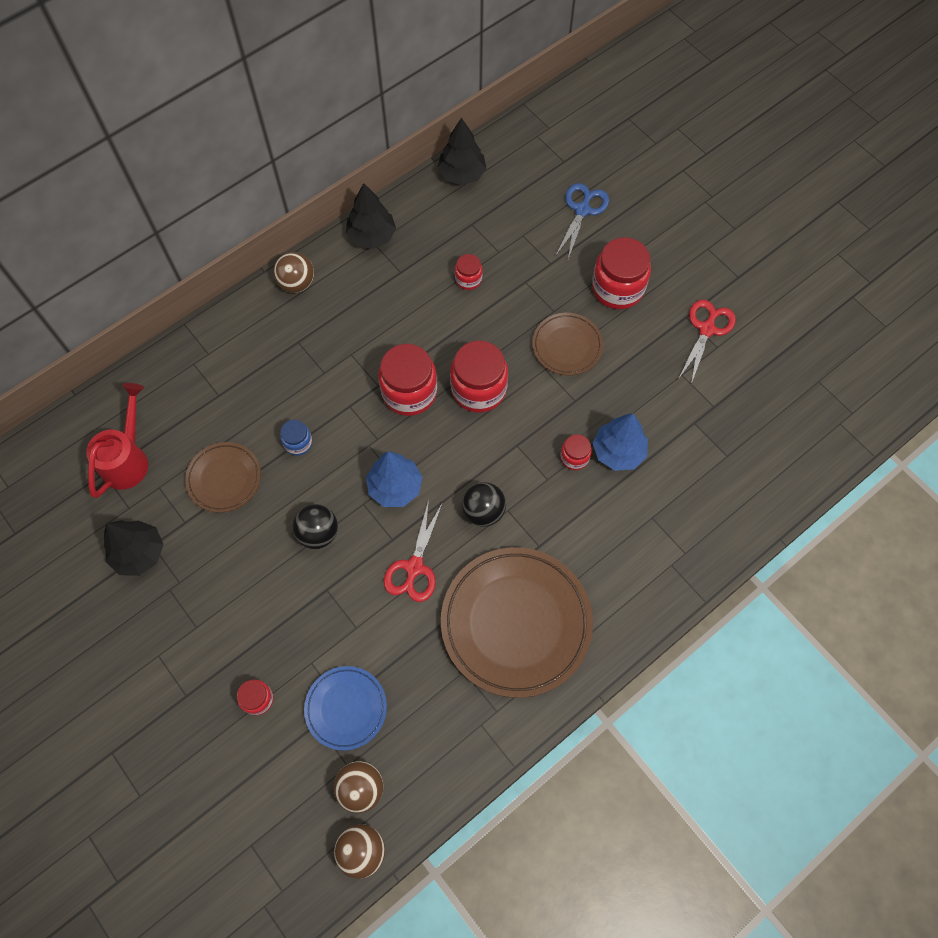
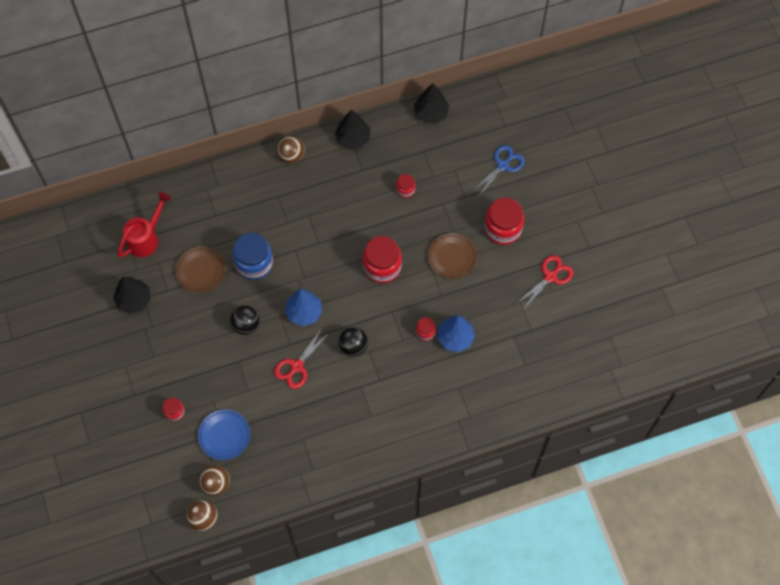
camera: 20 degrees right, 0 degrees up
(298, 443) = (254, 263): blue jar -> blue jar, size x1.96
(409, 392) = (336, 254): red jar -> none
(516, 623) = (345, 421): brown plate -> none

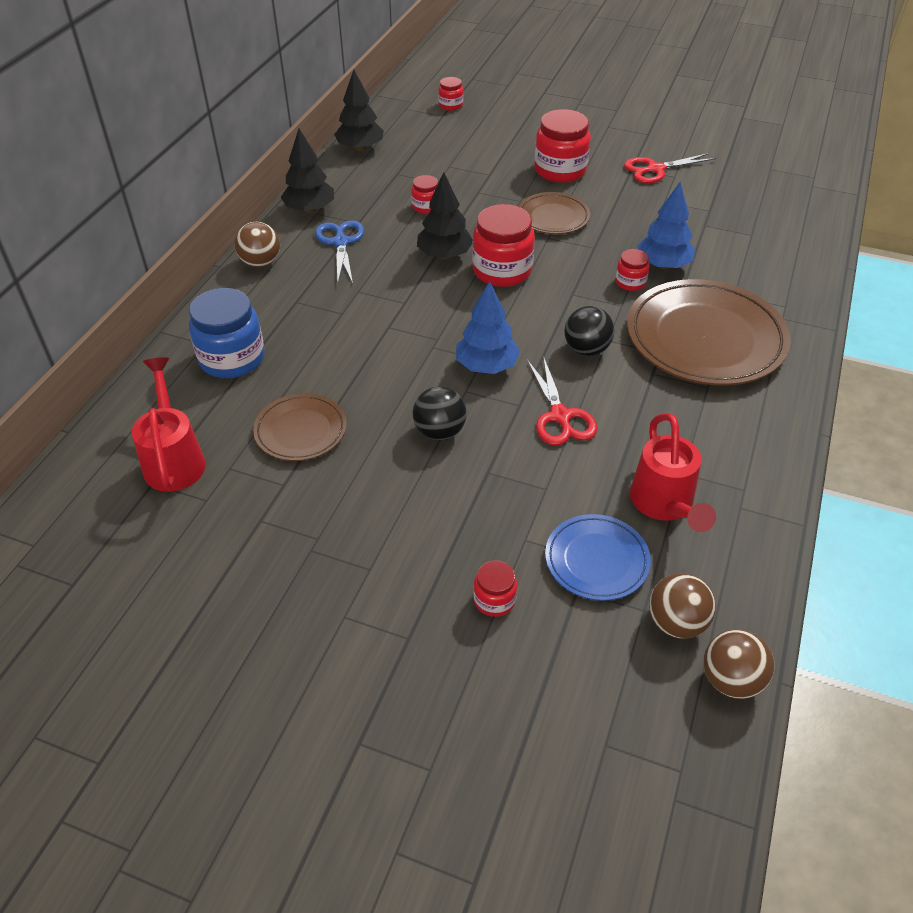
camera: 50 degrees left, 20 degrees down
(134, 300) = (249, 534): black tree -> black tree (444, 255)
(254, 263) = (359, 372): blue jar -> blue jar (232, 358)
(277, 442) = (664, 505): none -> red watering can
(408, 394) = (705, 339): none -> brown plate
(502, 165) = (485, 137): blue scissors -> blue scissors (340, 243)
(521, 121) = (450, 105): none -> red jar
(550, 277) = (655, 169): red scissors -> red scissors turned 105 degrees counterclockwise

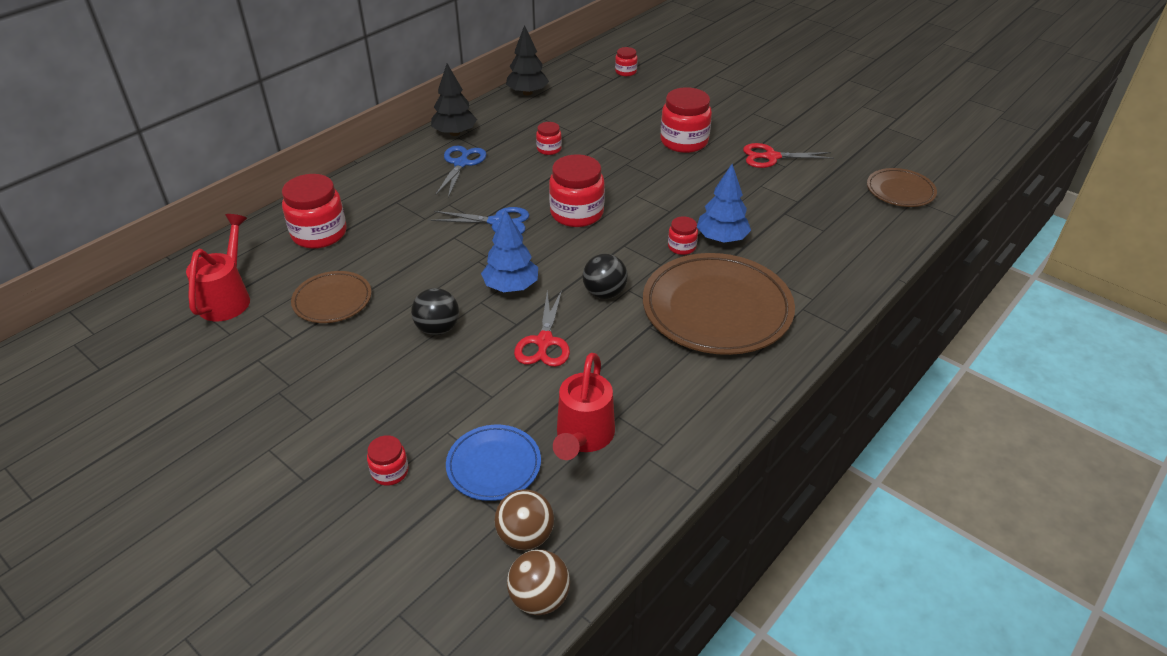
camera: 20 degrees right, 5 degrees down
(232, 358) = (319, 234): blue jar -> red jar
(261, 263) = (389, 166): brown ball -> none
(424, 299) = (497, 222): none -> blue scissors
(444, 255) = (537, 190): black tree -> none
(553, 217) = (651, 179): brown plate -> brown plate (900, 191)

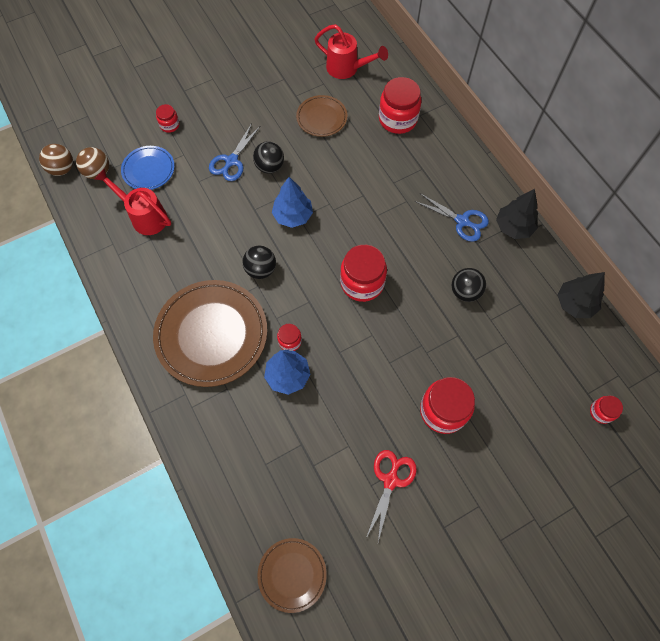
camera: 110 degrees right, 25 degrees up
(497, 222) = (371, 226): blue scissors -> blue scissors (231, 161)
(544, 342) = (230, 220): red scissors -> none
(549, 149) = (465, 291): red jar -> black ball

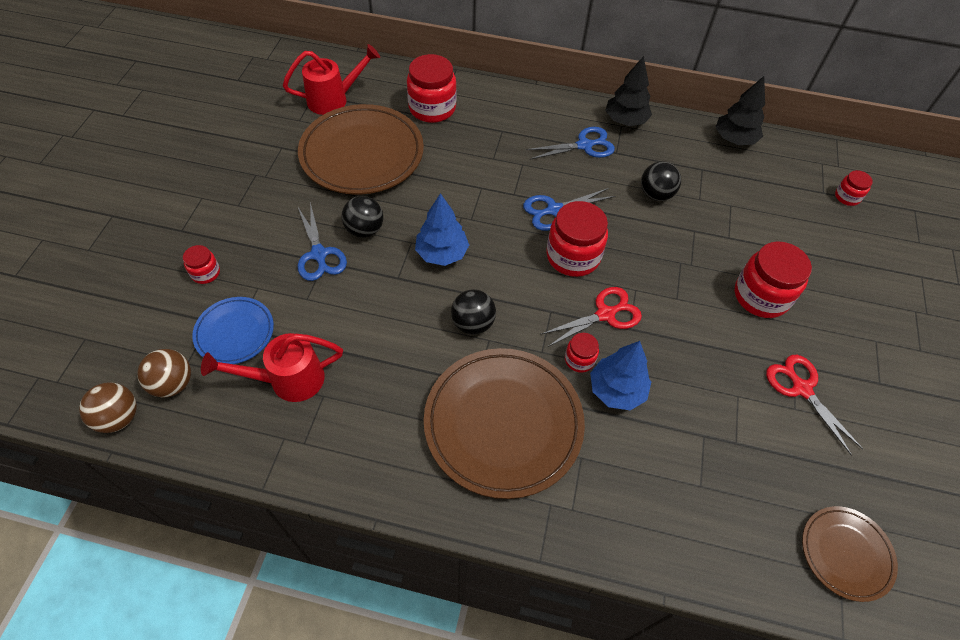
camera: 50 degrees left, 10 degrees down
(321, 118) = (362, 154): brown plate -> brown plate, size x1.89
(336, 331) = (605, 314): none -> red scissors
(388, 246) = (554, 210): none -> blue scissors

